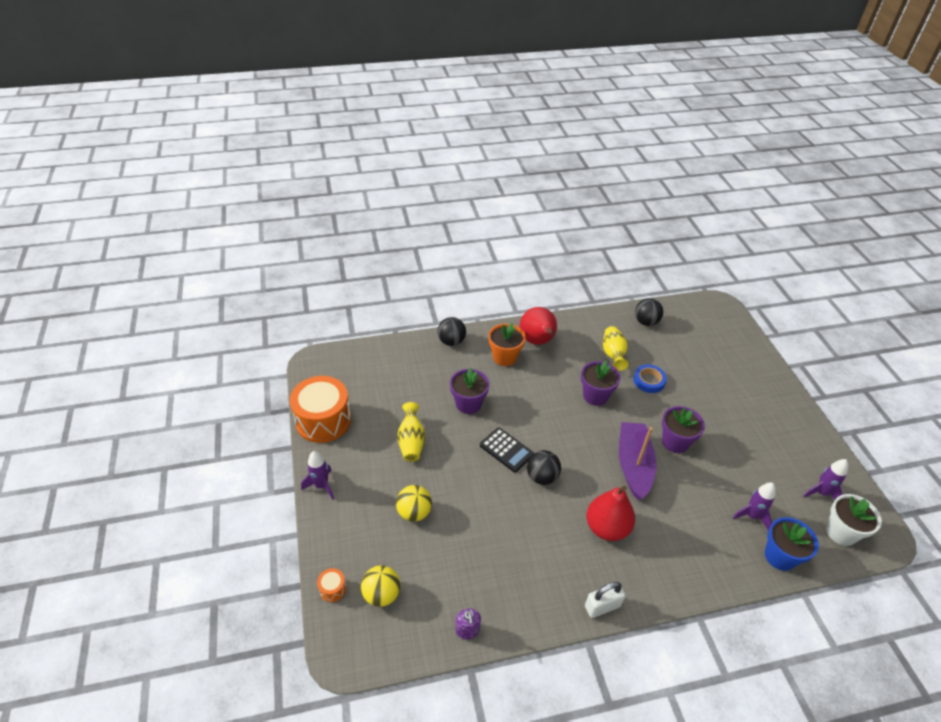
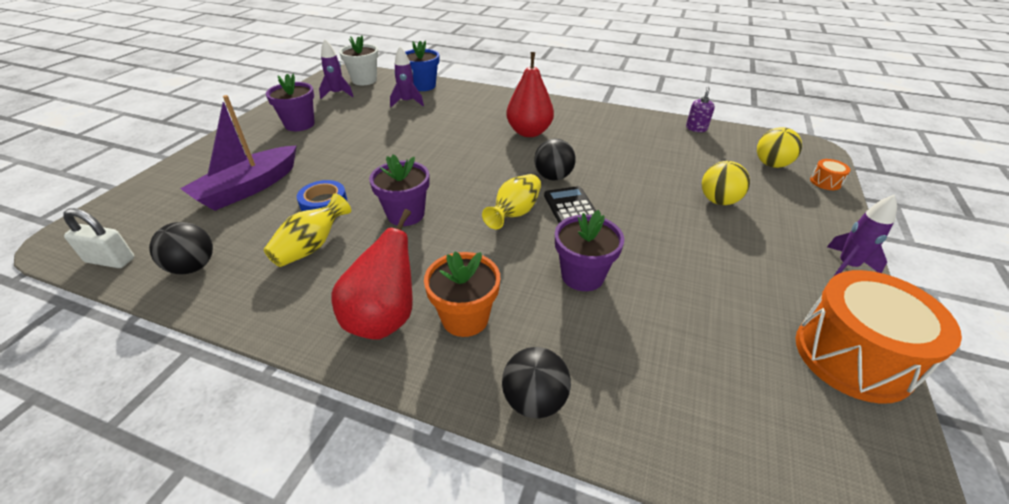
camera: 145 degrees left, 5 degrees down
(411, 441) = (696, 265): yellow vase -> yellow vase (514, 213)
(602, 606) = (579, 107): white padlock -> white padlock (110, 260)
(633, 465) = (452, 153): purple boat -> purple boat (248, 188)
(675, 442) = (389, 151): purple flower pot -> purple flower pot (299, 124)

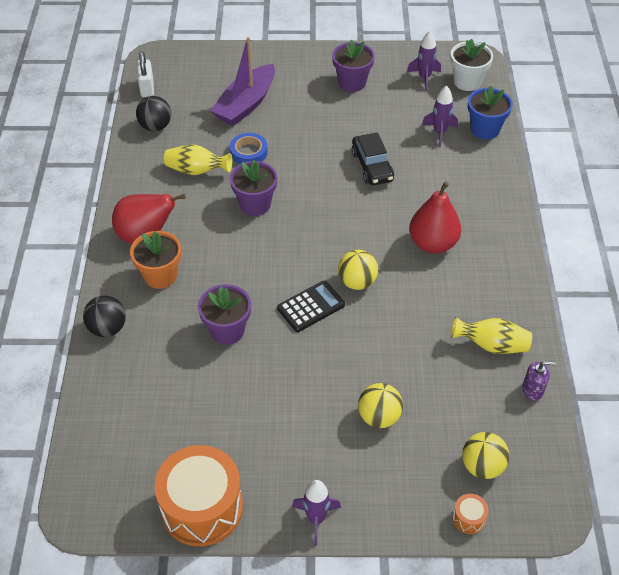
camera: 70 degrees right, 10 degrees up
(248, 188) = (246, 104): purple boat -> purple boat turned 75 degrees counterclockwise
(416, 138) = (372, 166): none -> black car
(514, 213) = (287, 270): yellow vase -> yellow vase (491, 345)
(553, 177) = (357, 282): black ball -> yellow ball

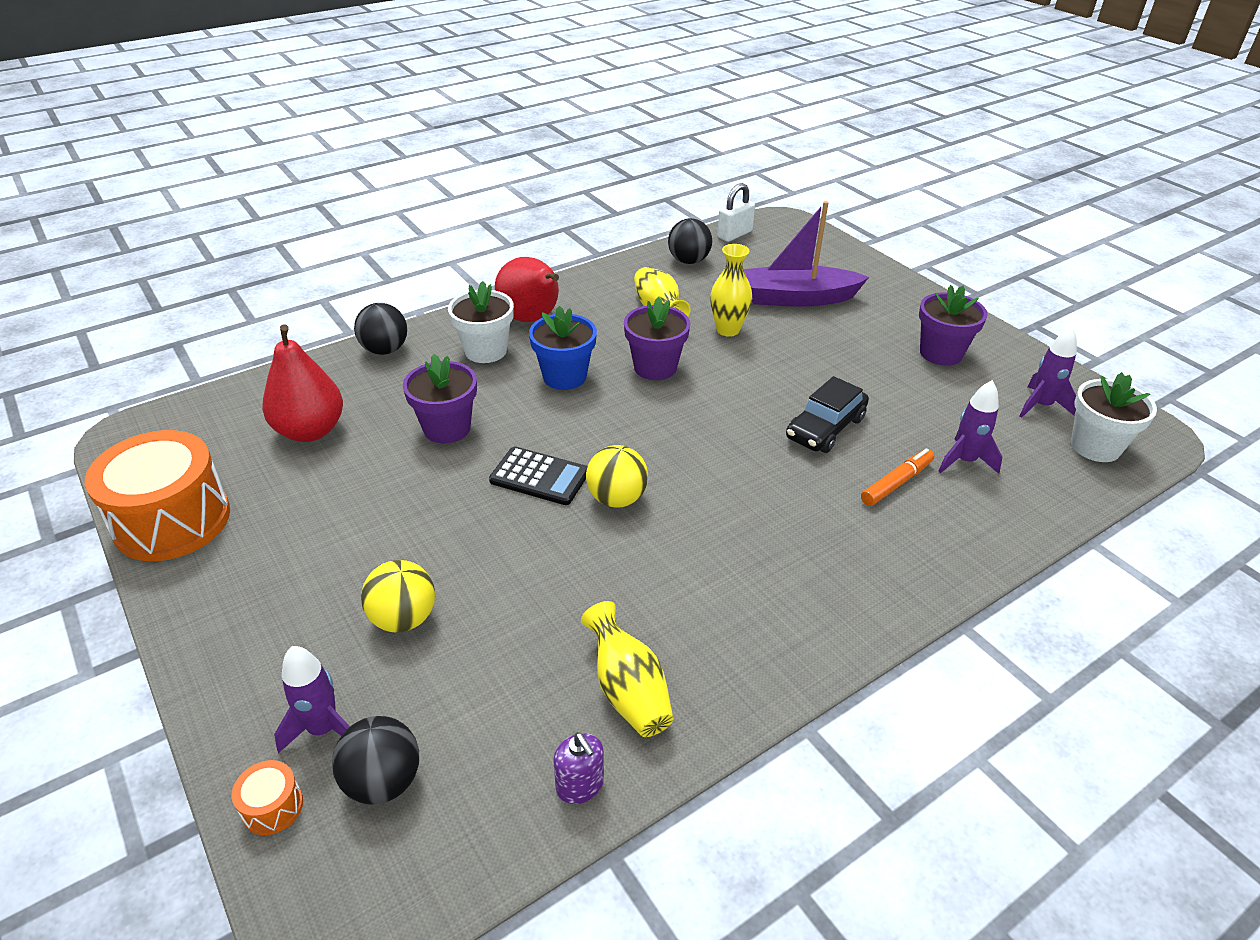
camera: 55 degrees right, 10 degrees down
(160, 276) = (485, 351): orange flower pot -> white flower pot
(248, 152) = (728, 330): blue tape -> yellow vase
(316, 519) = (197, 629): purple rocket -> purple rocket (323, 729)
(433, 243) = (756, 541): red pear -> red pear (310, 431)
(434, 167) = (896, 483): none -> orange marker
(482, 466) = (383, 781): yellow ball -> black ball
(485, 129) = (1033, 502): blue flower pot -> blue flower pot (564, 377)

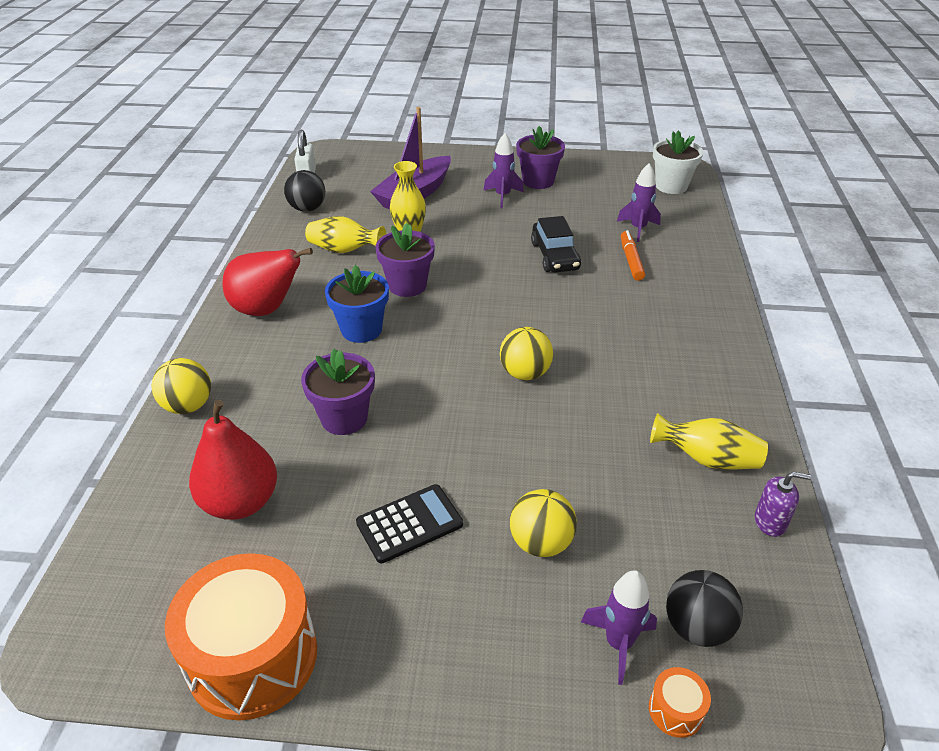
camera: 50 degrees left, 0 degrees up
(385, 350) = (188, 406): black ball -> yellow ball
(485, 351) = (273, 352): white flower pot -> none
(539, 477) = (460, 397): black calculator -> black calculator (409, 524)
(1040, 406) = (621, 180): purple rocket -> purple rocket (502, 196)

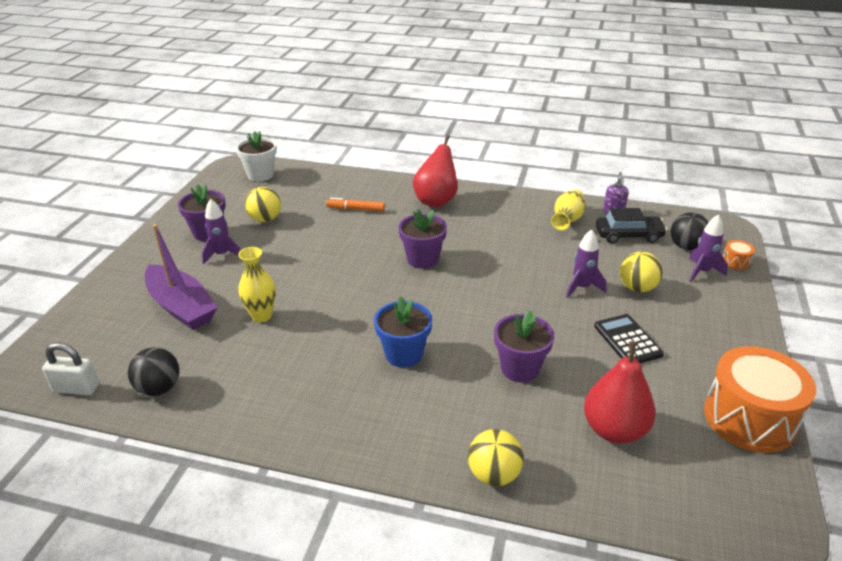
camera: 80 degrees left, 5 degrees down
(266, 310) = (351, 420): red pear -> red pear (436, 201)
(344, 250) = (265, 361): yellow vase -> none
(407, 285) = (345, 323): purple flower pot -> purple flower pot (422, 259)
(525, 373) = (479, 274): yellow ball -> yellow ball (265, 219)
(554, 256) = (334, 241): black car -> black car (628, 235)
(638, 229) = (314, 199): purple rocket -> purple rocket (582, 287)

